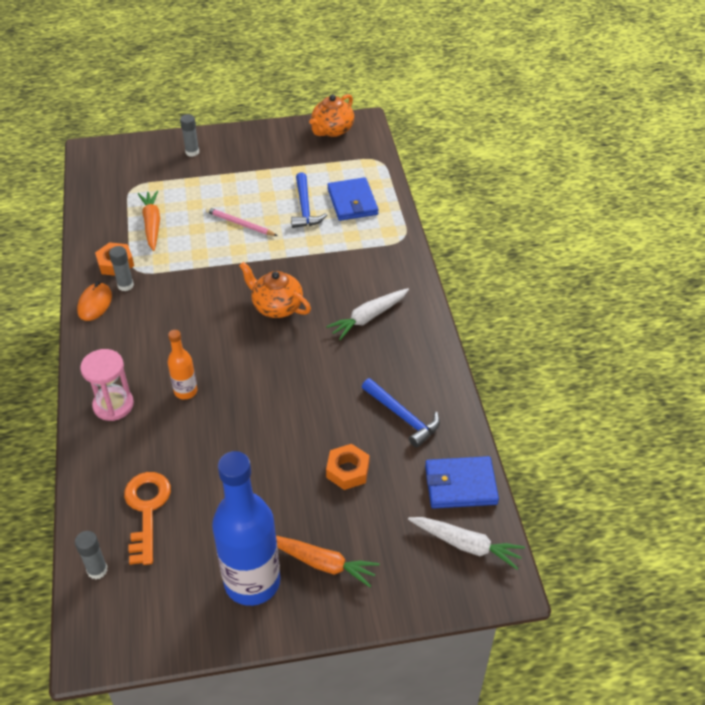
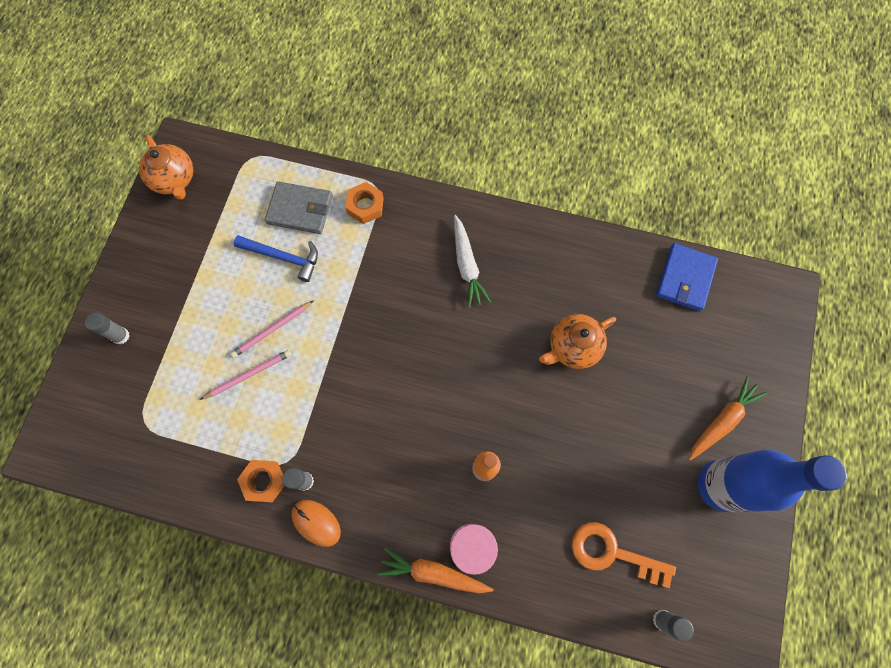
camera: 65 degrees left, 25 degrees up
(152, 224) = (221, 421): orange carrot -> orange carrot (434, 573)
(196, 225) = (248, 375): none -> pink pencil
(276, 306) = (412, 341): orange teapot -> orange teapot (573, 347)
(347, 470) = (636, 360): orange nut -> orange nut (365, 206)
(352, 202) = (300, 209): blue wallet -> grey wallet
(402, 416) = (596, 290): blue hammer -> none
(466, 545) = (743, 303): white carrot -> none

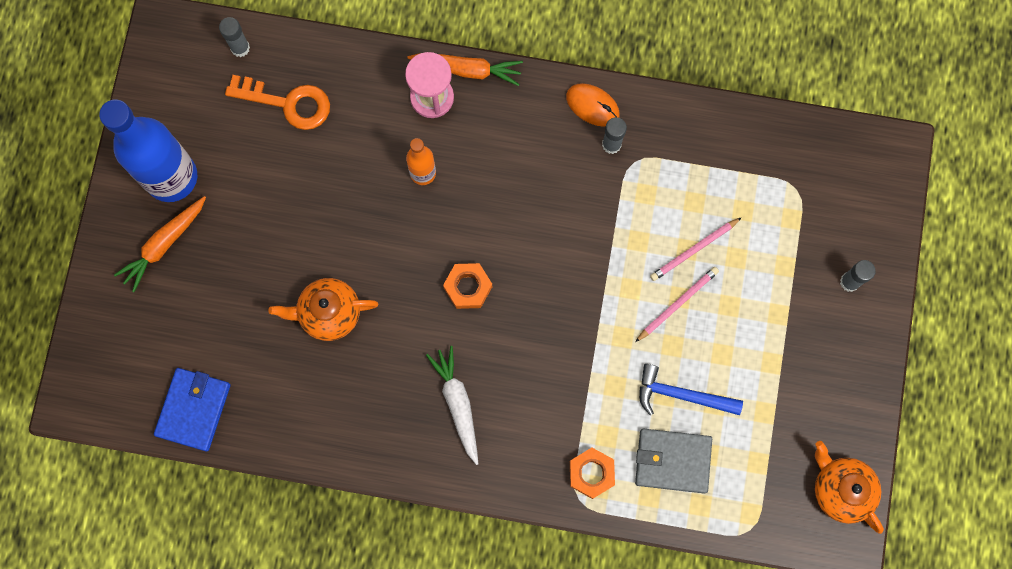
camera: 175 degrees right, 5 degrees up
(264, 481) = (654, 141): orange nut -> orange nut (468, 287)
(573, 347) = (329, 313): orange teapot -> orange teapot turned 150 degrees counterclockwise

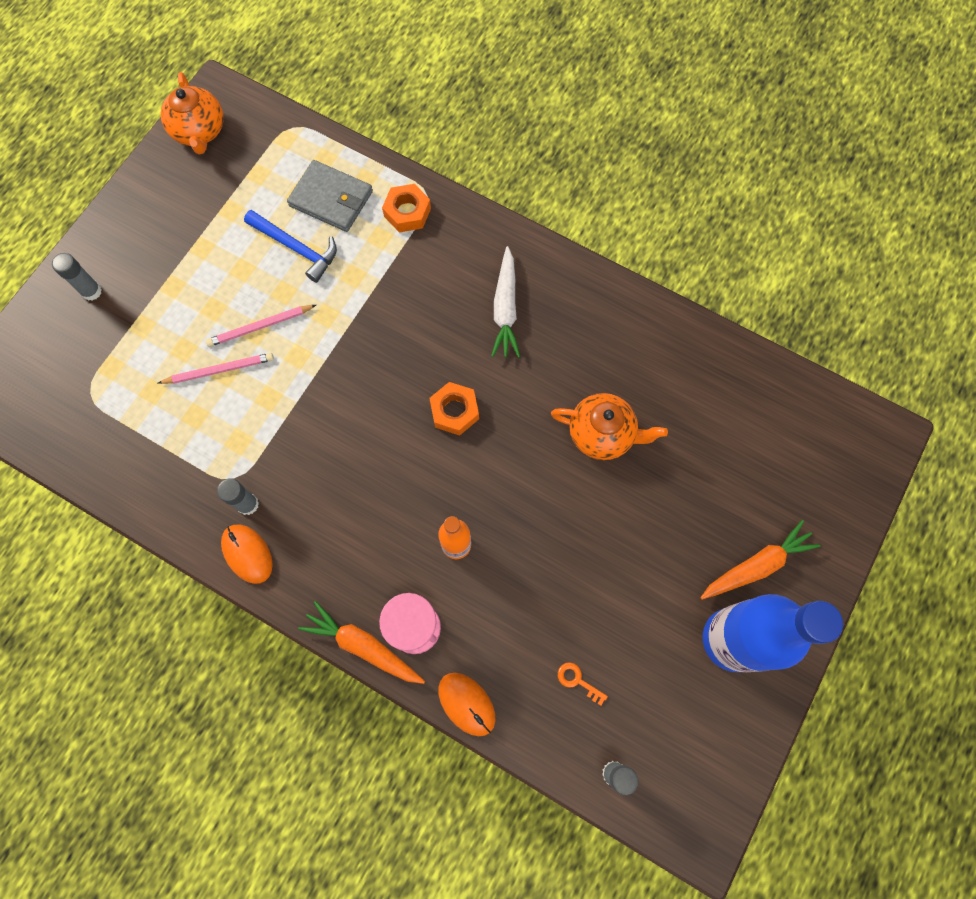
camera: 160 degrees left, 5 degrees down
(193, 409) = (763, 388): blue wallet -> none
(288, 103) = (577, 681): orange key -> orange key, size x0.43
(370, 57) = (466, 704): none -> orange mouse

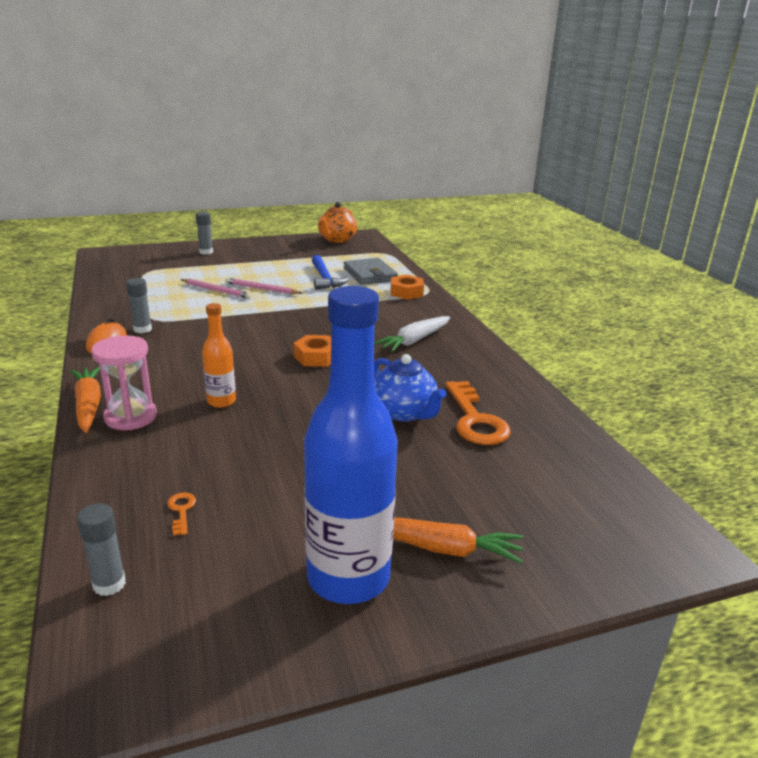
camera: 40 degrees right, 45 degrees down
(466, 704) = (90, 468): orange mouse -> none
(602, 434) = (404, 412): orange teapot -> blue teapot
(659, 398) = (475, 420): none -> orange key

